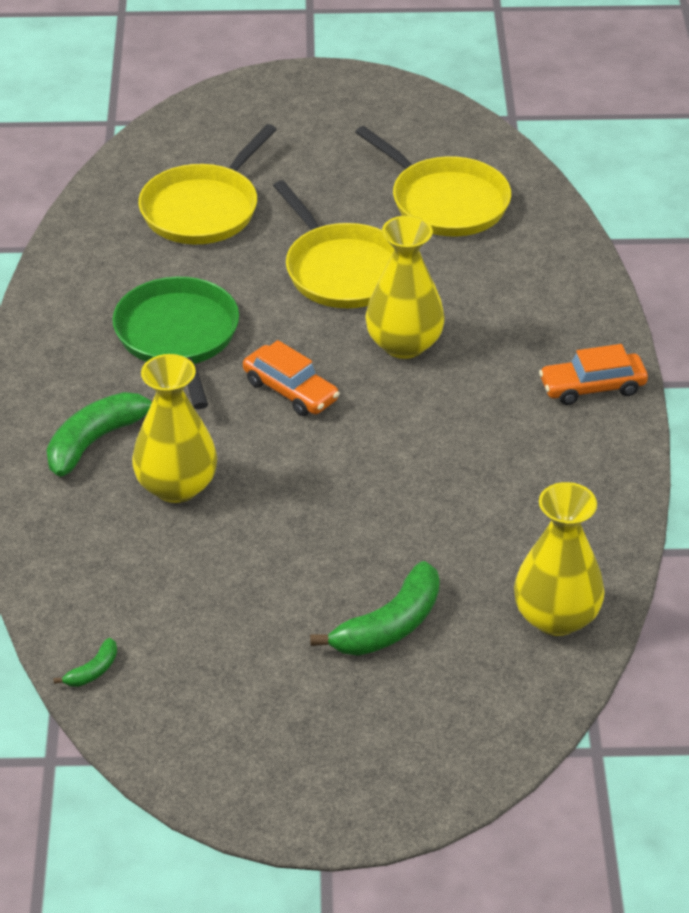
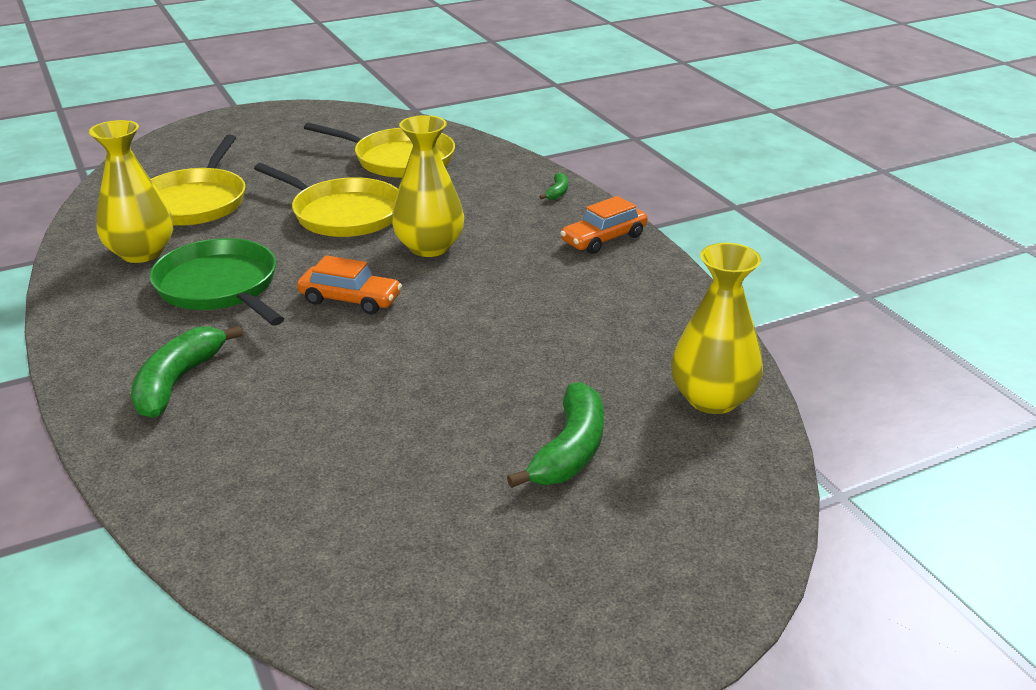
camera: 25 degrees left, 10 degrees down
(93, 671) = (282, 590): green banana -> green banana (557, 192)
(176, 486) = (283, 396): yellow vase -> yellow vase (141, 253)

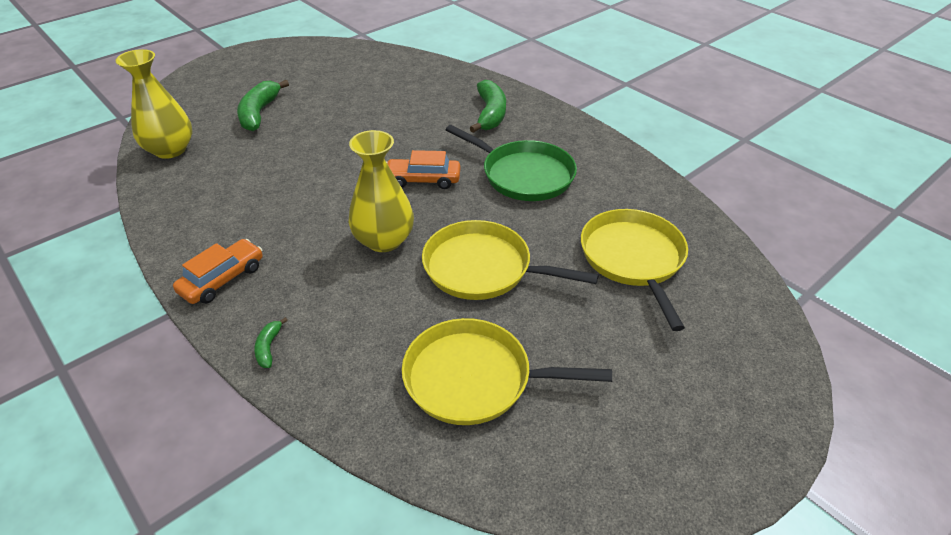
camera: 165 degrees right, 10 degrees up
(141, 253) = (613, 194): yellow vase -> none

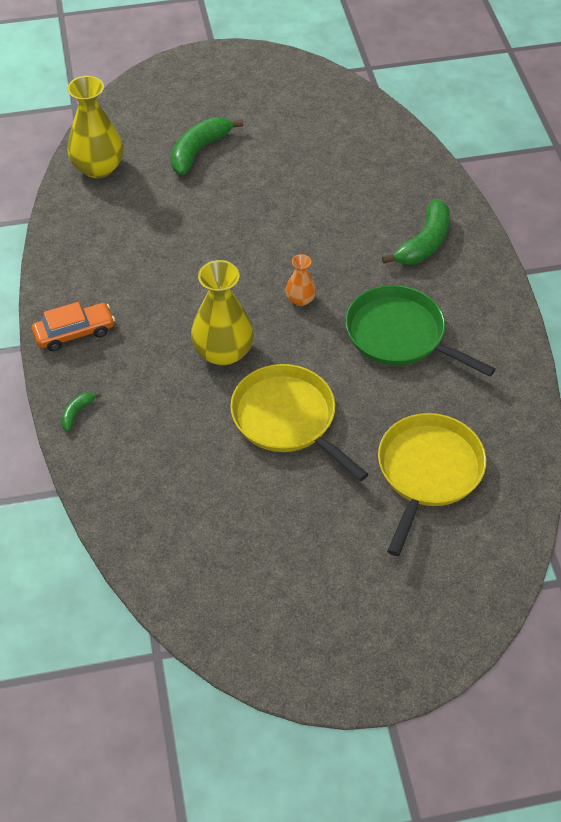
camera: 30 degrees right, 10 degrees up
(423, 180) = (300, 299): orange car -> orange vase
(474, 378) = (210, 513): yellow pan -> none
(524, 175) = (399, 335): green pan -> green pan turned 150 degrees clockwise

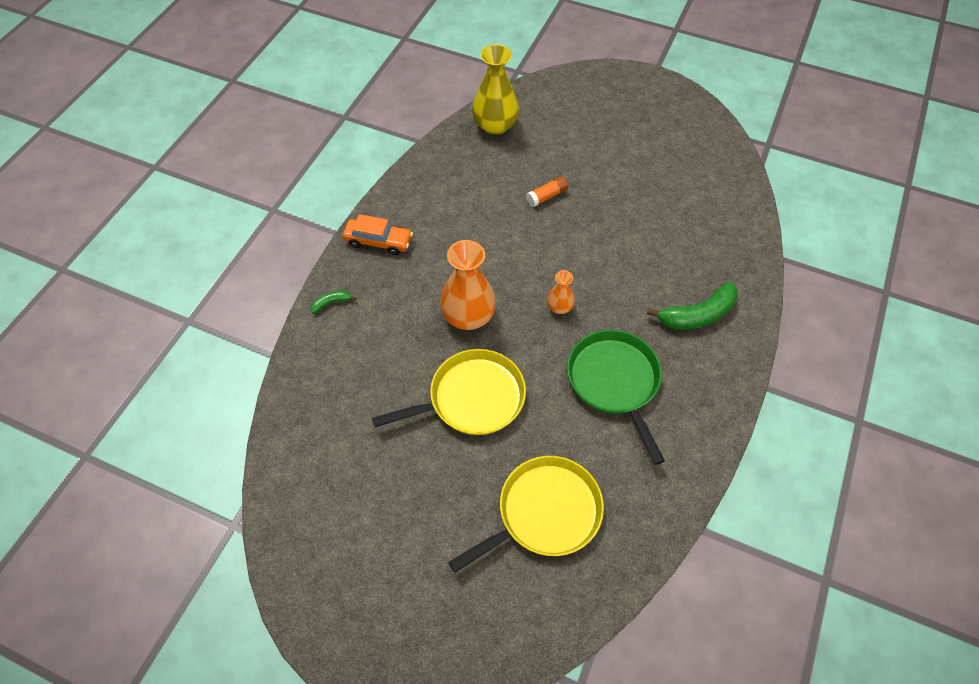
camera: 35 degrees right, 5 degrees up
(199, 151) = (578, 148): green banana -> none
(206, 209) = (547, 196): none -> orange glue stick
(223, 352) = (468, 316): yellow vase -> orange vase
(287, 419) = (472, 398): yellow pan -> yellow pan turned 75 degrees clockwise

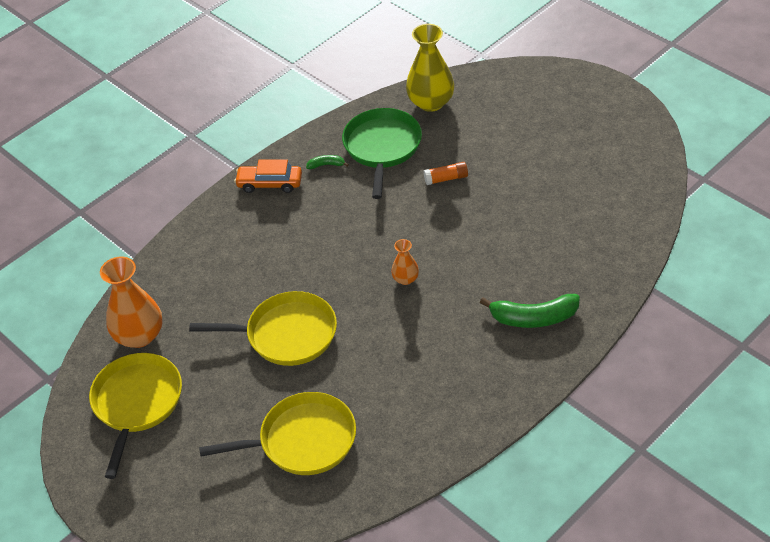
camera: 25 degrees right, 10 degrees down
(331, 303) = (204, 226): green banana -> green banana (326, 165)
(348, 525) = (137, 403): none -> yellow pan
(378, 241) = (269, 183): orange car -> orange car turned 150 degrees clockwise
(468, 316) = (318, 266): orange vase -> orange vase (139, 335)
(615, 381) = (422, 354): green pan -> green pan (382, 147)

